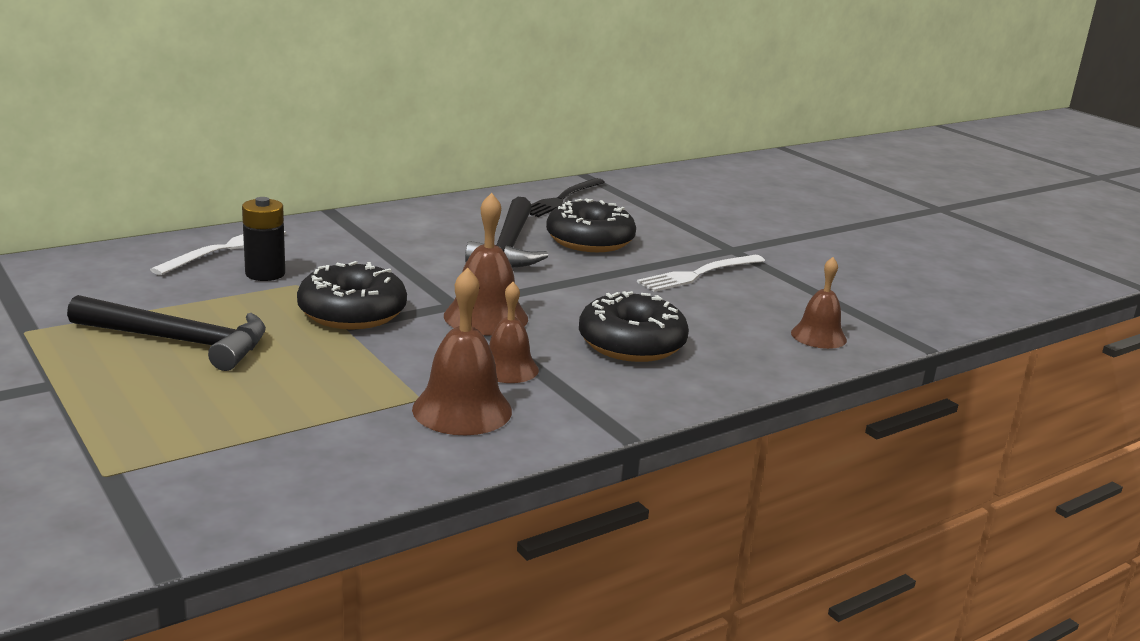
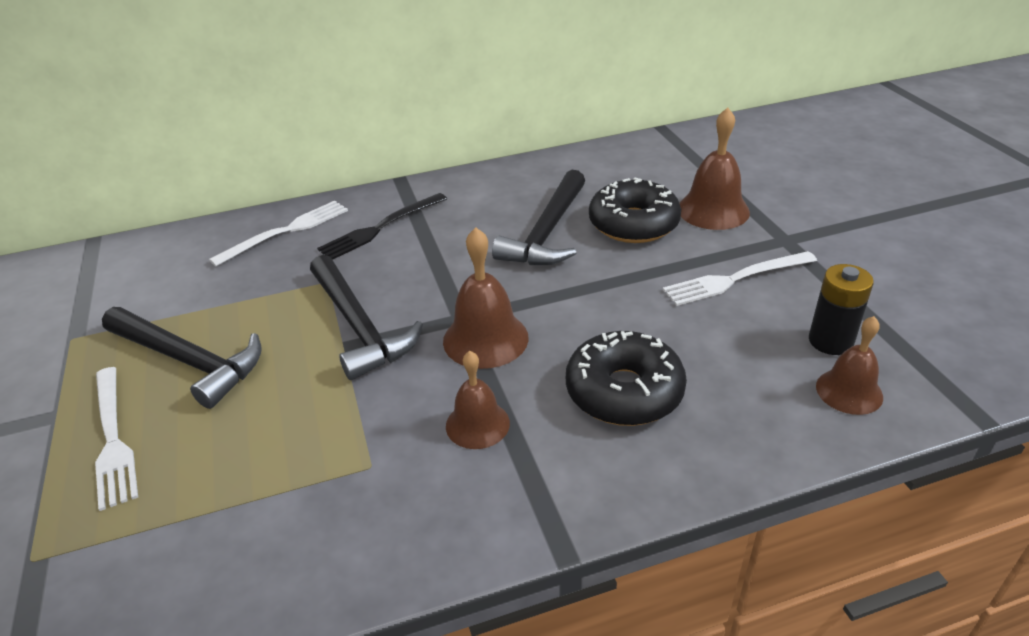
camera: 20 degrees right, 15 degrees up
(133, 395) = (113, 439): none -> white fork
(265, 274) = (305, 266): black battery -> black battery (830, 341)
(352, 313) = (359, 326): black donut -> black hammer
(462, 410) = (405, 490): brown bell -> brown bell (713, 210)
(561, 199) = (625, 162): black fork -> black fork (380, 228)

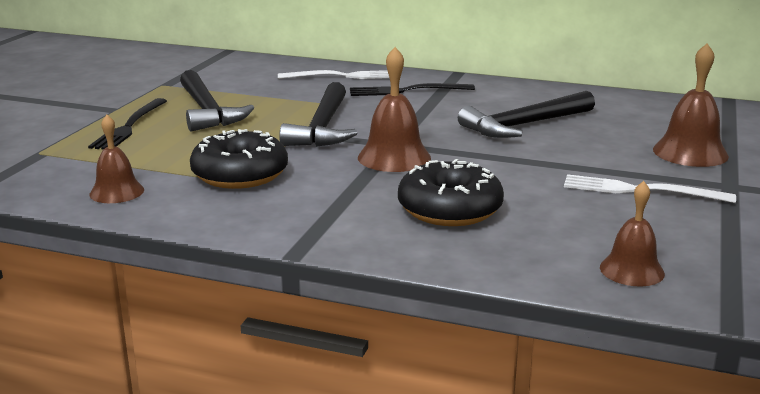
camera: 35 degrees right, 15 degrees down
(113, 439) = (129, 126): white fork -> black fork
(477, 424) = (328, 188): brown bell -> brown bell (116, 192)
(633, 224) = (603, 140): black donut -> black donut (240, 174)
(830, 341) = (665, 244): black battery -> none

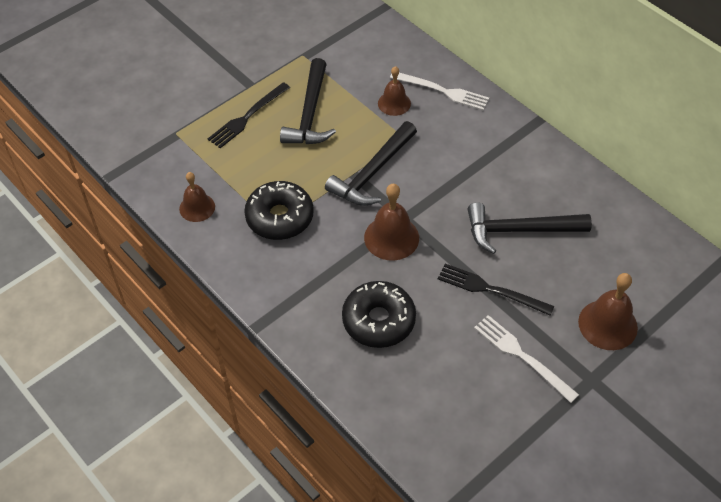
camera: 30 degrees right, 30 degrees up
(406, 91) = (473, 137): black fork -> black fork (490, 289)
(632, 270) = (433, 438): brown bell -> brown bell (394, 103)

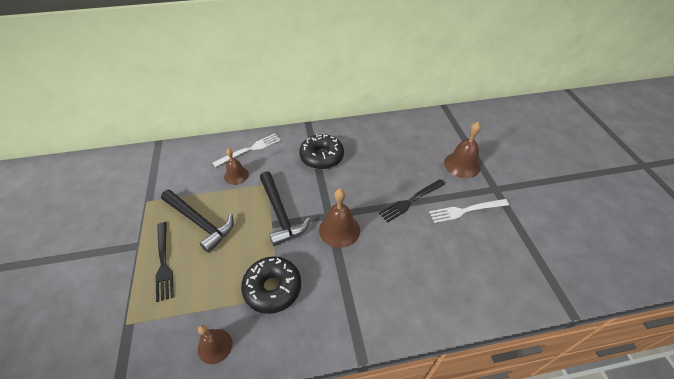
camera: 60 degrees left, 5 degrees down
(378, 320) = (401, 271): black donut -> black donut (321, 157)
(519, 230) = (377, 168): black hammer -> none

